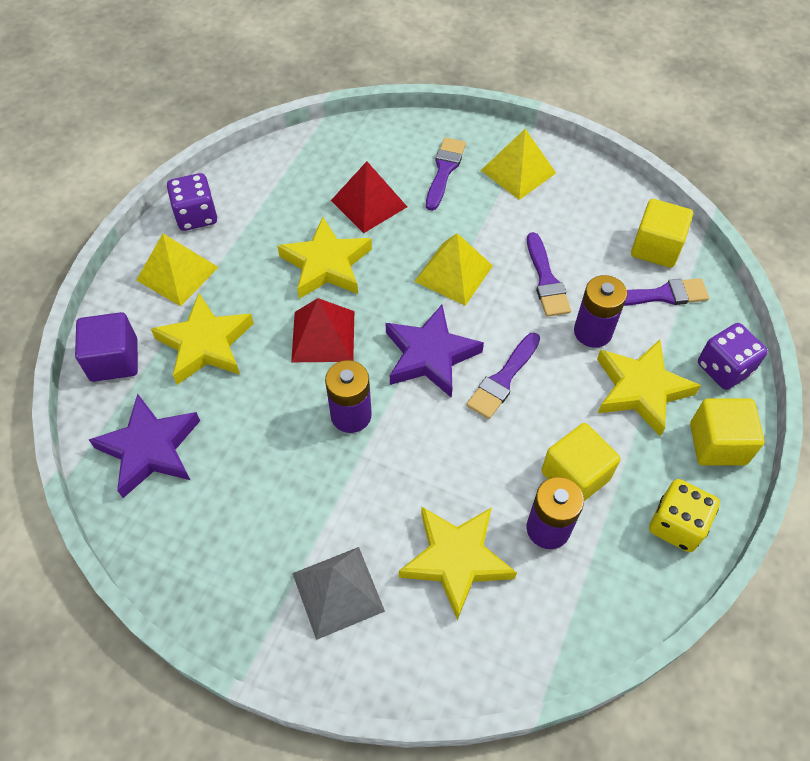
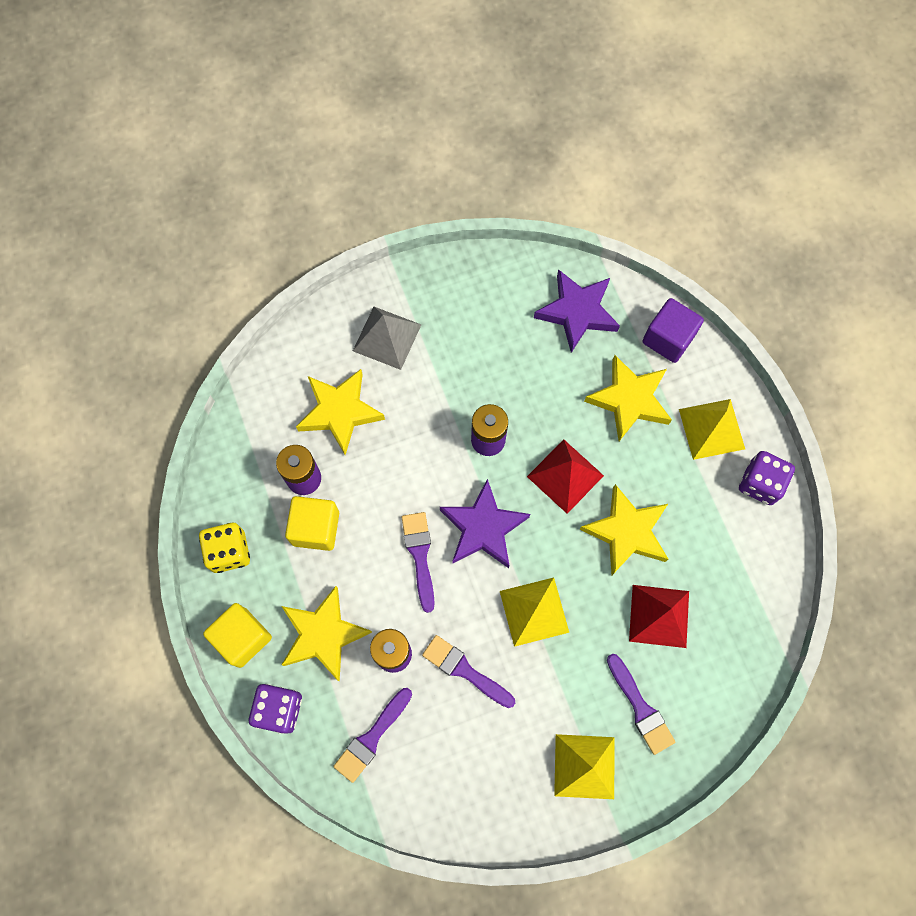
camera: 135 degrees right, 15 degrees up
(655, 248) = (411, 786): yellow cube -> none

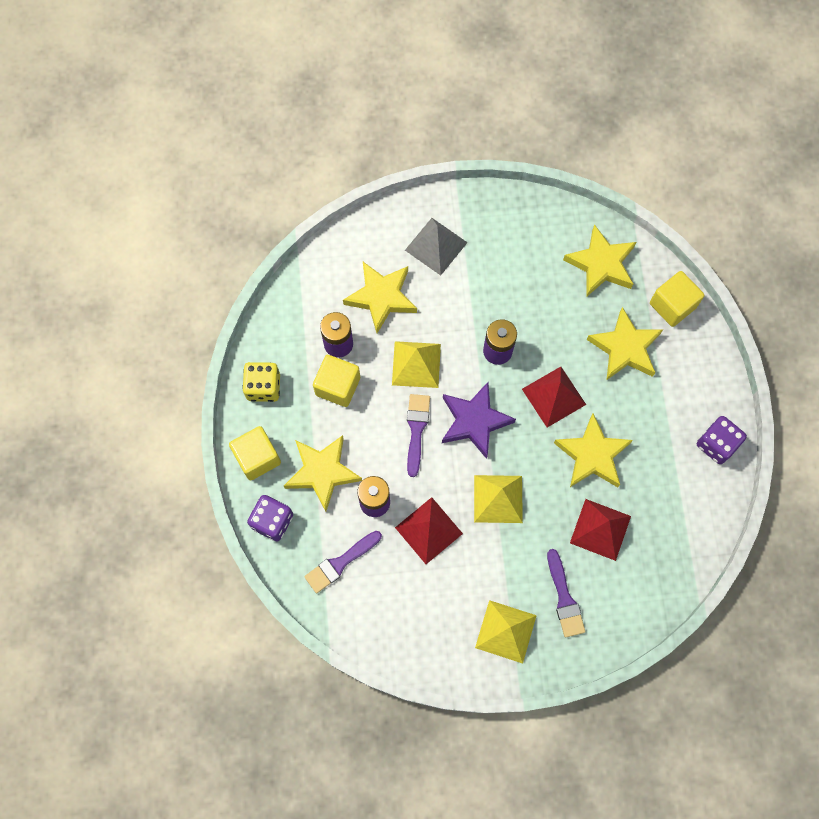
camera: 15 degrees right, 0 degrees up
(464, 670) = (429, 530): purple brush -> red pyramid
(577, 312) = (601, 264): purple star -> yellow star
(668, 339) = (672, 305): purple cube -> yellow cube
(711, 429) = (688, 389): yellow pyramid -> yellow pyramid (416, 364)

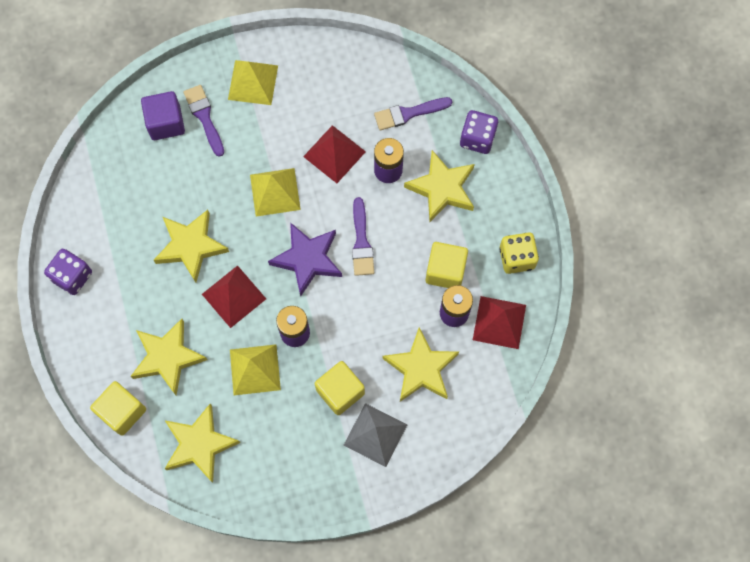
camera: 170 degrees right, 0 degrees up
(257, 457) = (505, 191): yellow cube -> yellow cube (340, 391)
(340, 563) = (408, 113): purple brush -> purple brush turned 150 degrees counterclockwise
(416, 364) = (373, 305): yellow pyramid -> yellow pyramid (255, 369)
(600, 529) = (177, 180): red pyramid -> red pyramid (499, 322)
(607, 599) = (166, 123): none -> purple cube

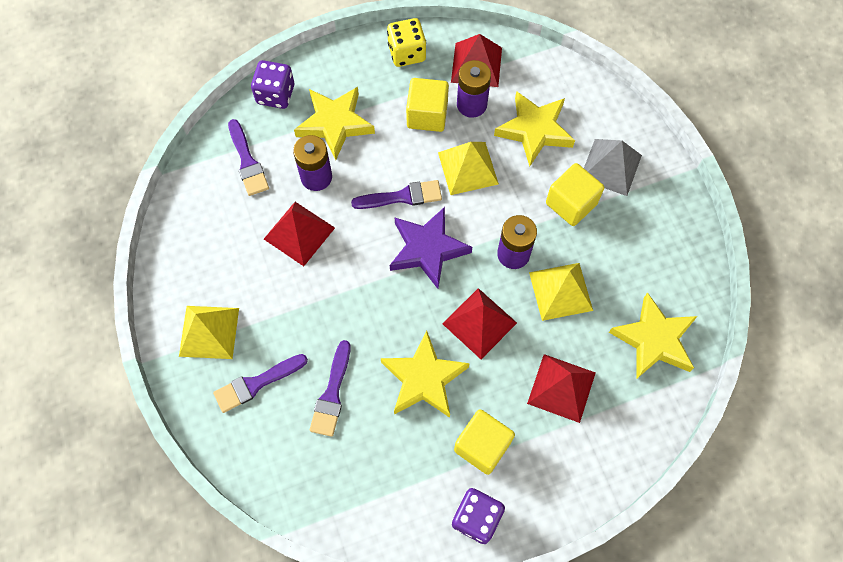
camera: 95 degrees left, 5 degrees down
(122, 411) = (633, 431): yellow cube -> yellow cube (482, 446)
(166, 123) = (265, 430): purple cube -> none
(167, 357) = (561, 388): yellow star -> red pyramid
(188, 174) = (332, 394): none -> purple brush
(275, 192) = (349, 292): yellow pyramid -> yellow pyramid (468, 168)

